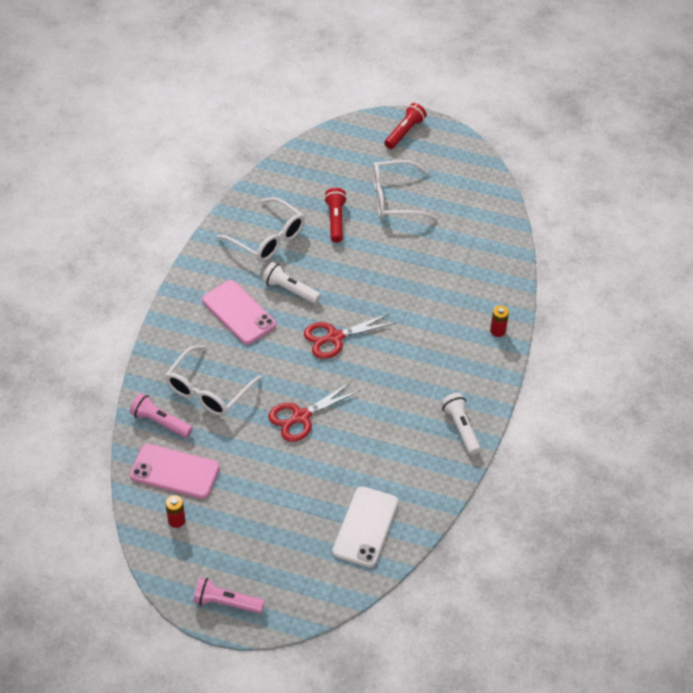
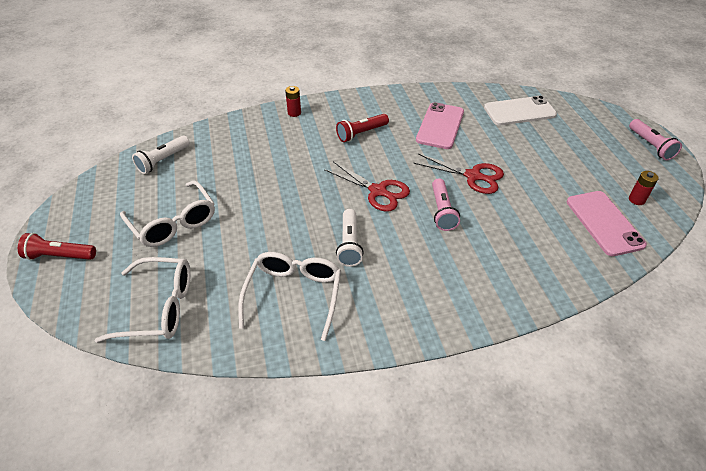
camera: 120 degrees left, 5 degrees down
(160, 422) = (576, 258): pink flashlight -> pink flashlight (442, 211)
(208, 390) = (511, 243): white glasses -> white glasses (159, 307)
(239, 312) = (408, 268): pink phone -> pink phone (440, 126)
(335, 220) = (231, 253): red flashlight -> red flashlight (361, 133)
(461, 428) = (398, 101): white flashlight -> white flashlight (163, 160)

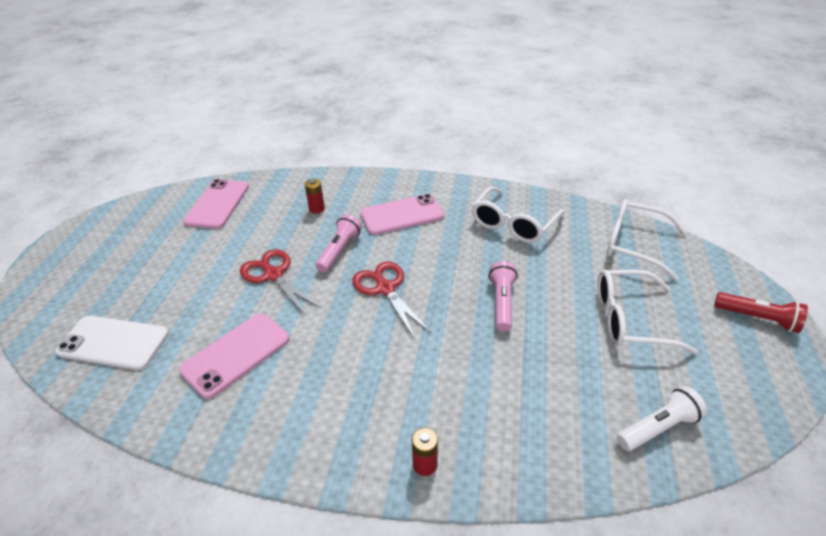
camera: 155 degrees left, 5 degrees down
(174, 223) = (629, 319): white glasses -> white glasses turned 75 degrees counterclockwise
(349, 244) = (446, 247): white flashlight -> none
(361, 133) = (347, 378): red flashlight -> none
(416, 269) = (402, 215): none -> pink phone
(636, 200) = (164, 212): red battery -> red battery (317, 209)
(650, 146) = (63, 251): pink flashlight -> pink flashlight (502, 303)

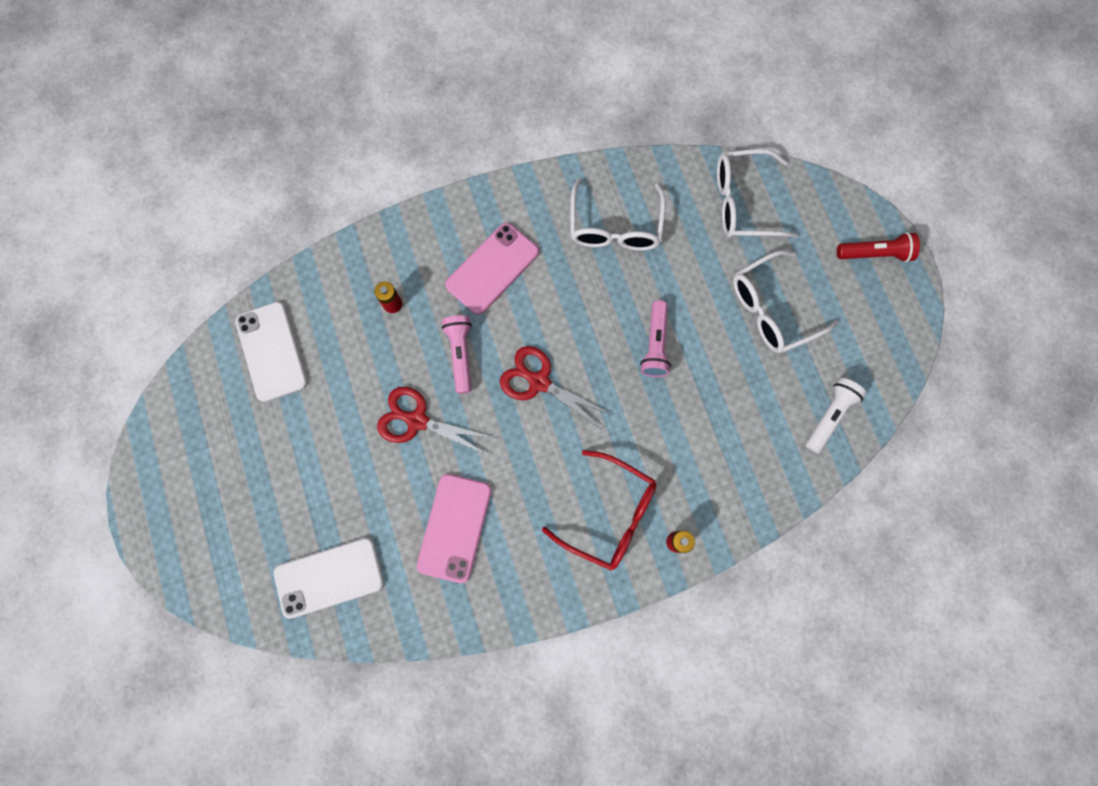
camera: 30 degrees left, 35 degrees up
(217, 204) = (271, 351): pink phone -> white phone
(375, 408) = (610, 514): none -> red glasses
(502, 303) = (655, 344): pink flashlight -> pink flashlight turned 150 degrees counterclockwise

